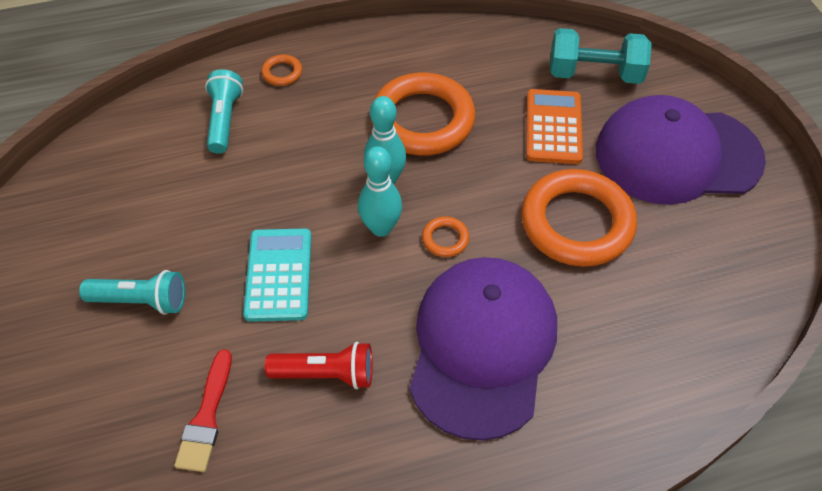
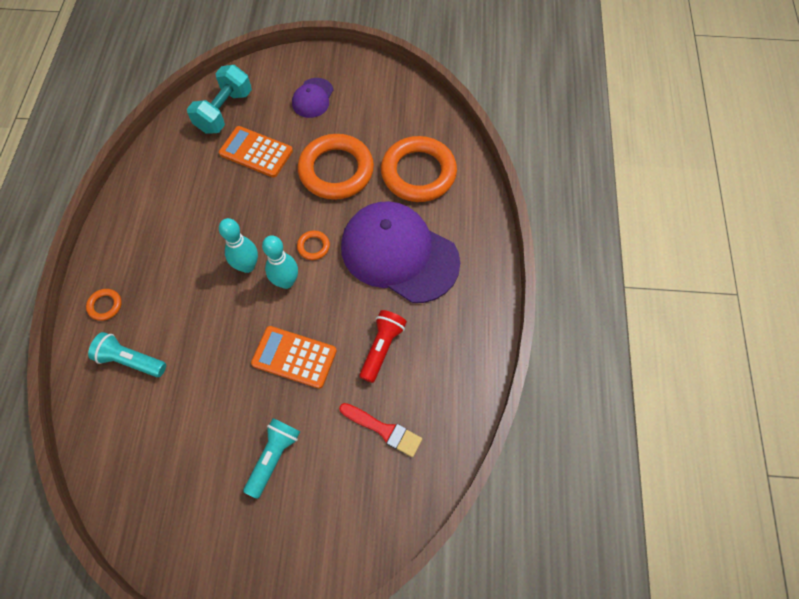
camera: 70 degrees left, 10 degrees up
(278, 275) = (294, 357): turquoise calculator -> orange calculator
(422, 120) = (207, 226): orange ring -> orange ring (418, 173)
(677, 155) = (313, 98): purple cap -> purple cap, size x0.46

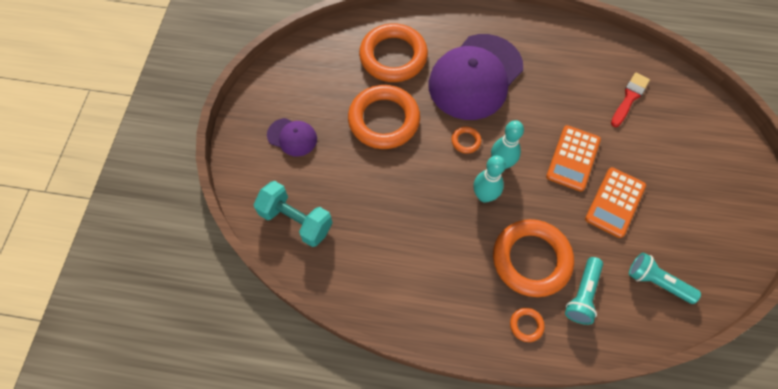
camera: 85 degrees left, 0 degrees up
(173, 311) = (531, 260): none -> orange ring
(256, 152) = (354, 189): orange calculator -> orange calculator (615, 202)
(273, 457) = (659, 174): turquoise flashlight -> turquoise flashlight (657, 282)
(382, 348) = (562, 95): red flashlight -> none

